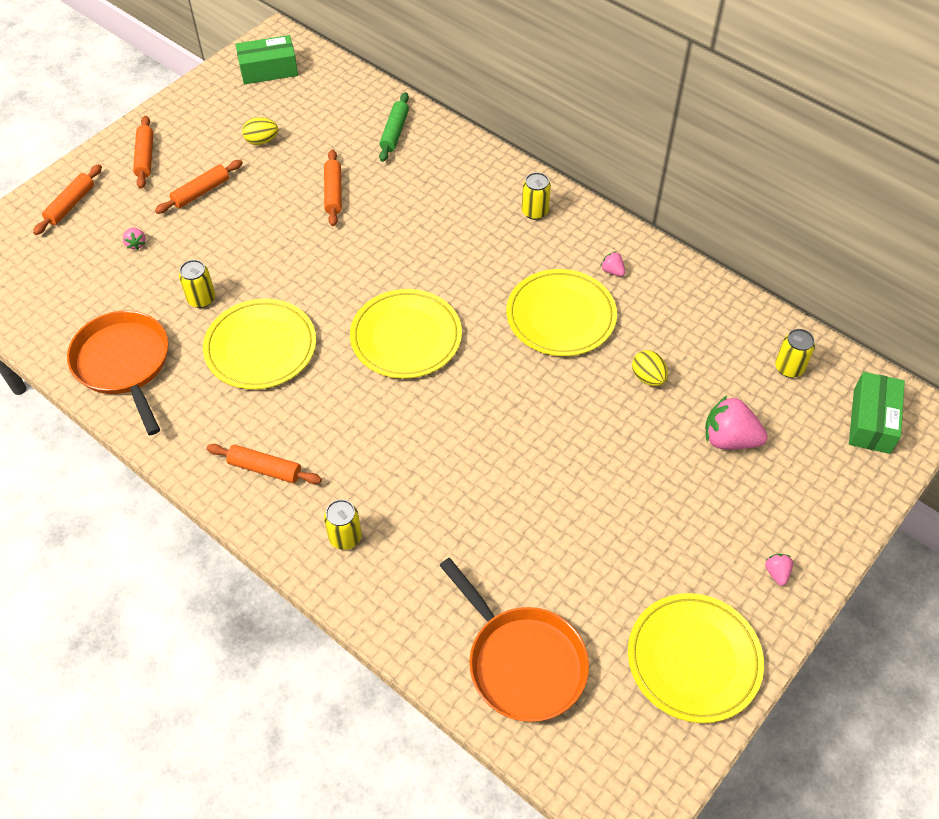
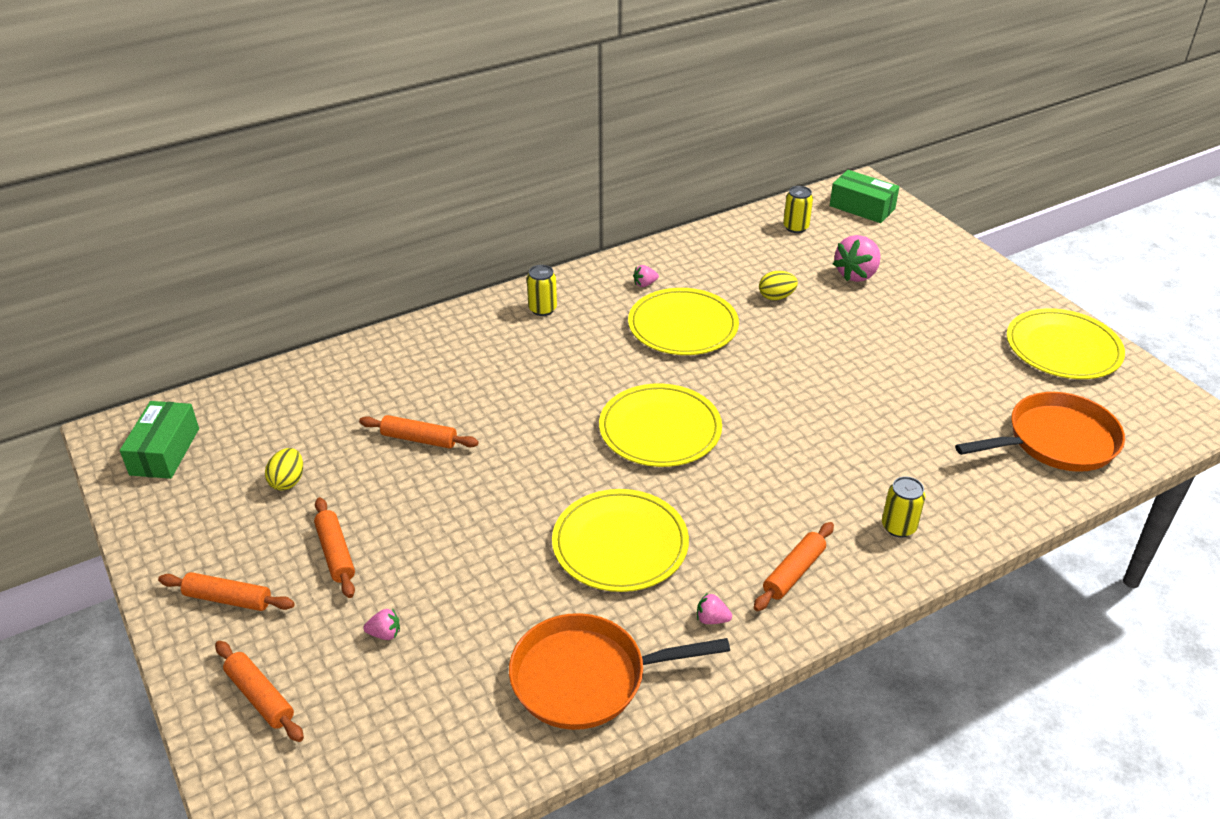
camera: 70 degrees left, 15 degrees down
(201, 299) = (518, 584): yellow can -> none
(394, 132) = (359, 374): green rolling pin -> none
(776, 573) = (990, 288): pink strawberry -> pink strawberry (712, 619)

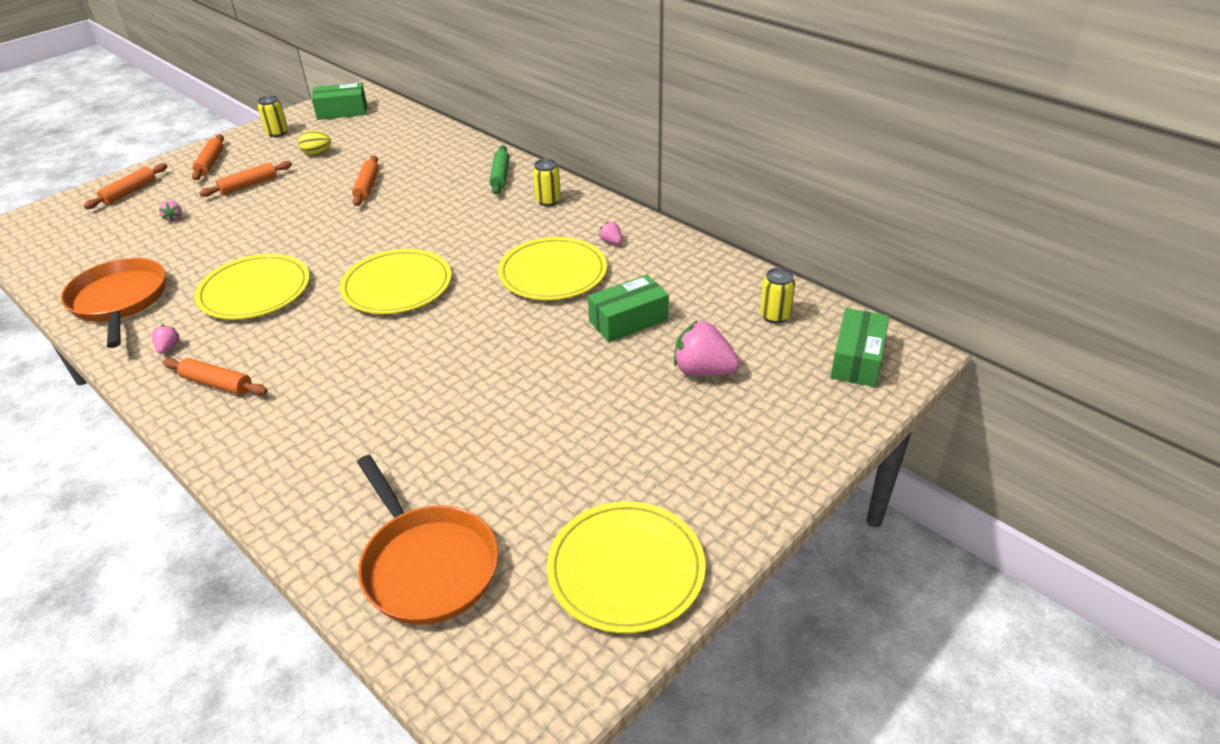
camera: 75 degrees right, 0 degrees up
(465, 333) = (500, 176): none -> green rolling pin
(776, 297) = (628, 320): yellow egg -> green box
(898, 527) = (275, 443): yellow can -> yellow can (277, 133)

